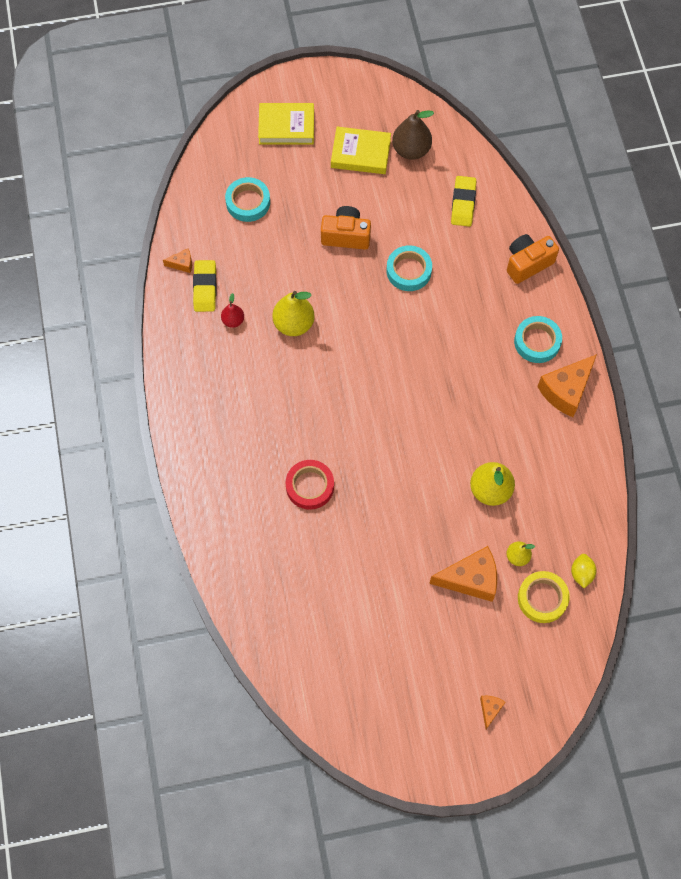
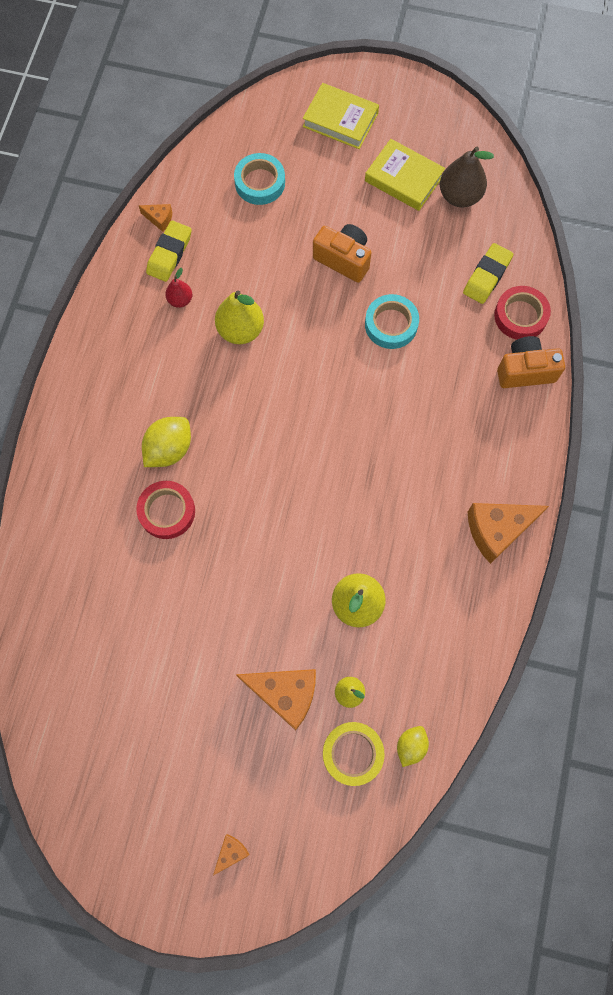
camera: 25 degrees right, 5 degrees up
(286, 439) = (169, 449): none -> yellow lemon
(503, 223) = (520, 316): none -> red tape
(537, 342) = (492, 462): turquoise tape -> none

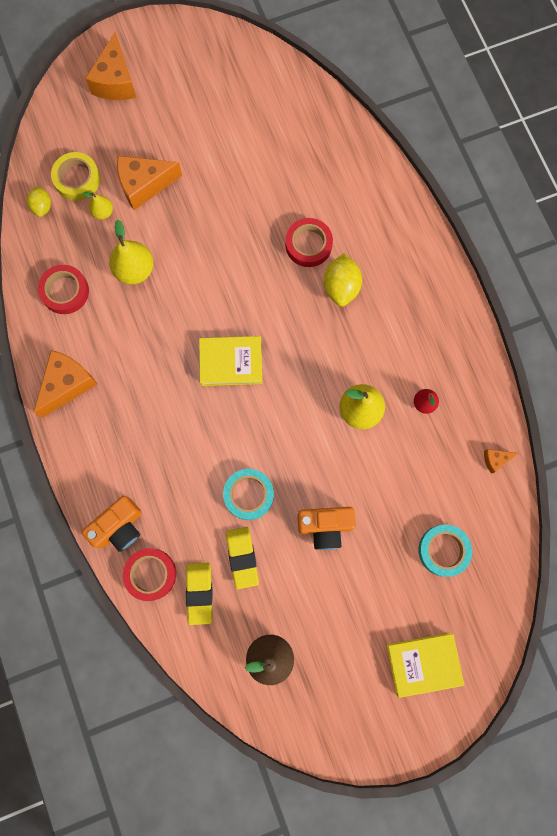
camera: 145 degrees right, 5 degrees up
(169, 254) = (463, 435): yellow eraser -> yellow eraser (242, 557)
(231, 852) = (115, 81): orange cheese -> orange cheese, size x2.11
(403, 179) = (328, 641): yellow book -> yellow book (231, 362)
(443, 629) = (65, 291): none -> red tape

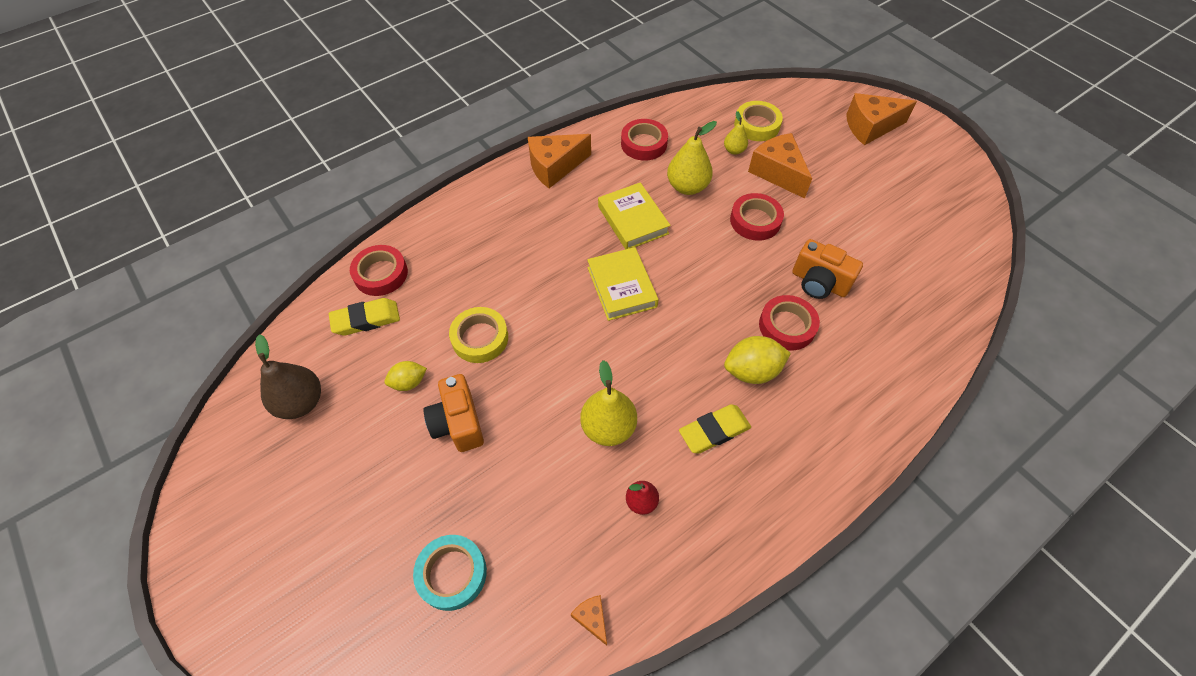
camera: 75 degrees right, 20 degrees down
(42, 207) = (717, 110): yellow lemon -> yellow lemon (409, 382)
(67, 384) = (555, 167): orange cheese -> orange cheese turned 135 degrees clockwise
(119, 527) = (424, 238): orange camera -> orange camera (819, 283)
(194, 226) = (755, 221): none -> red tape
(242, 557) = (409, 349): yellow eraser -> yellow eraser (714, 431)
(248, 495) = (480, 338): turquoise tape -> yellow tape
(423, 663) = (300, 582): yellow book -> yellow book (633, 220)

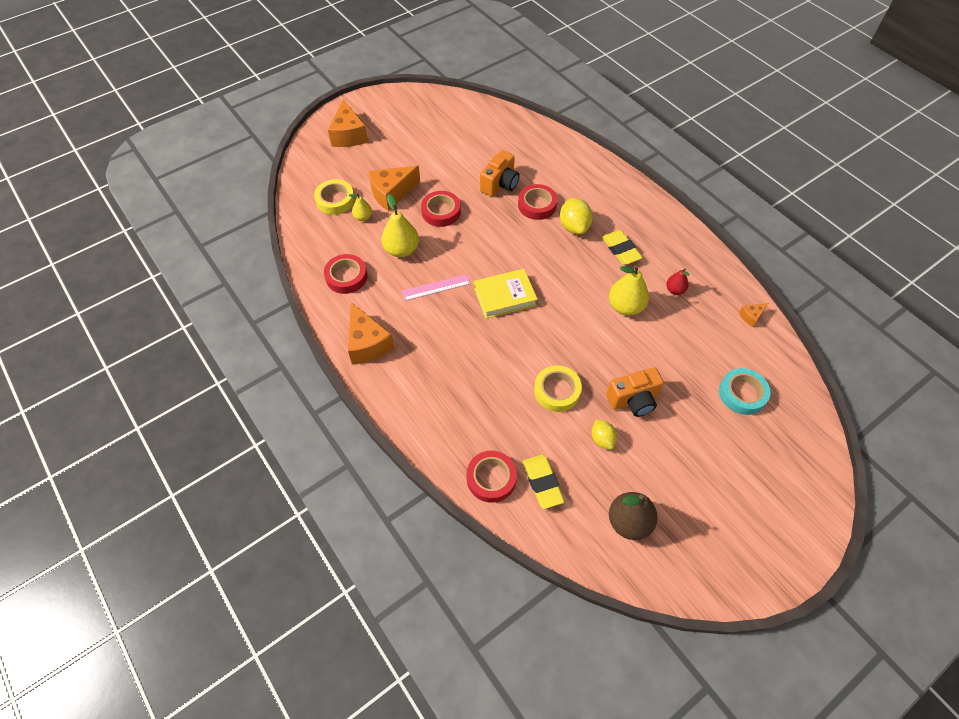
camera: 90 degrees left, 0 degrees up
(633, 220) = (436, 287): yellow book -> pink ruler

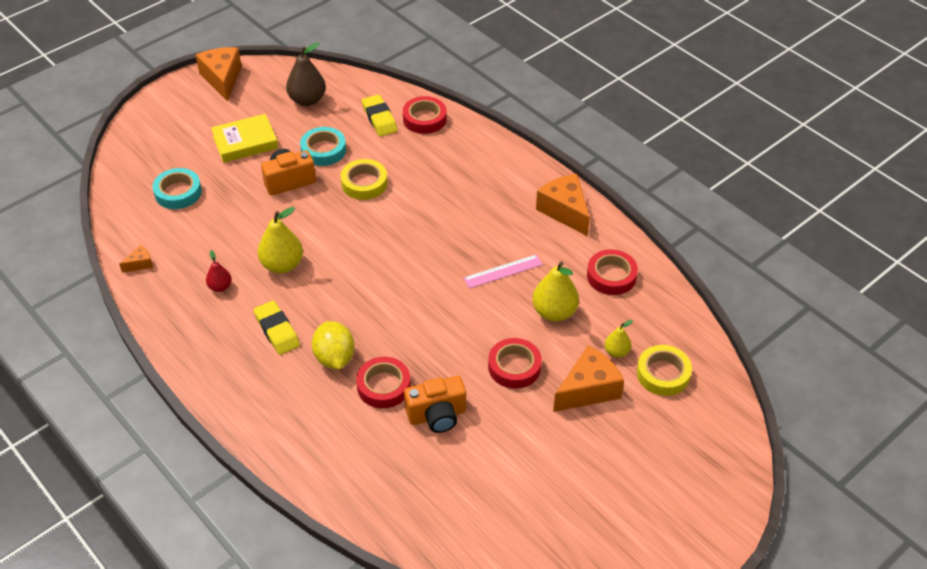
camera: 175 degrees right, 10 degrees down
(348, 135) = (685, 488): orange cheese -> orange cheese (222, 79)
(500, 184) = (437, 415): orange camera -> orange camera turned 135 degrees counterclockwise
(504, 296) = (421, 267): yellow book -> yellow book (245, 142)
(602, 439) = (323, 150): yellow lemon -> turquoise tape

